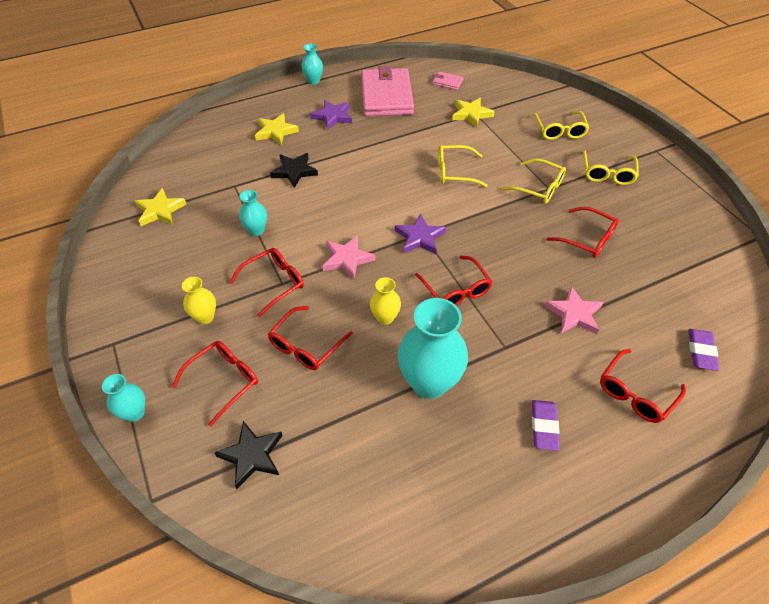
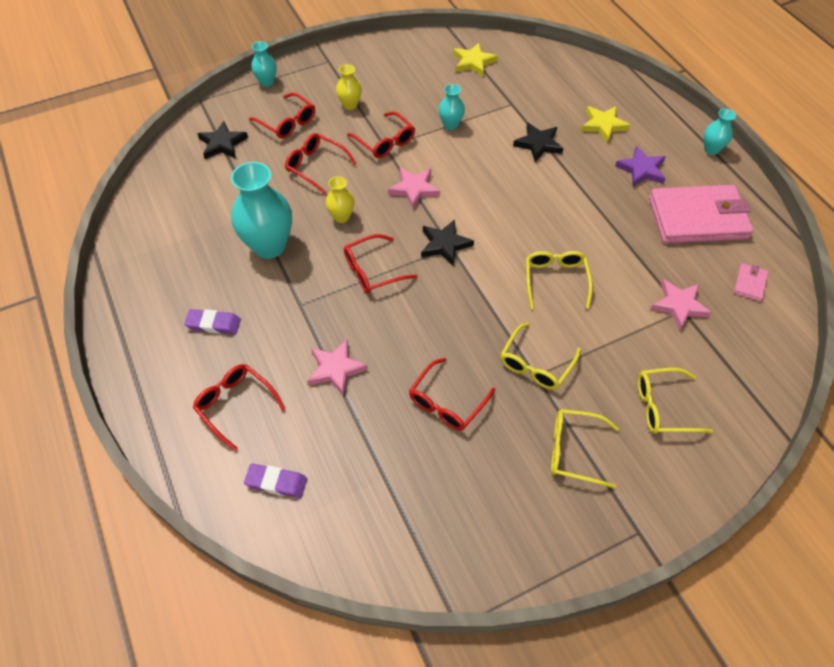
camera: 90 degrees right, 5 degrees up
(420, 237) = (444, 244): purple star -> black star
(471, 114) = (679, 305): yellow star -> pink star

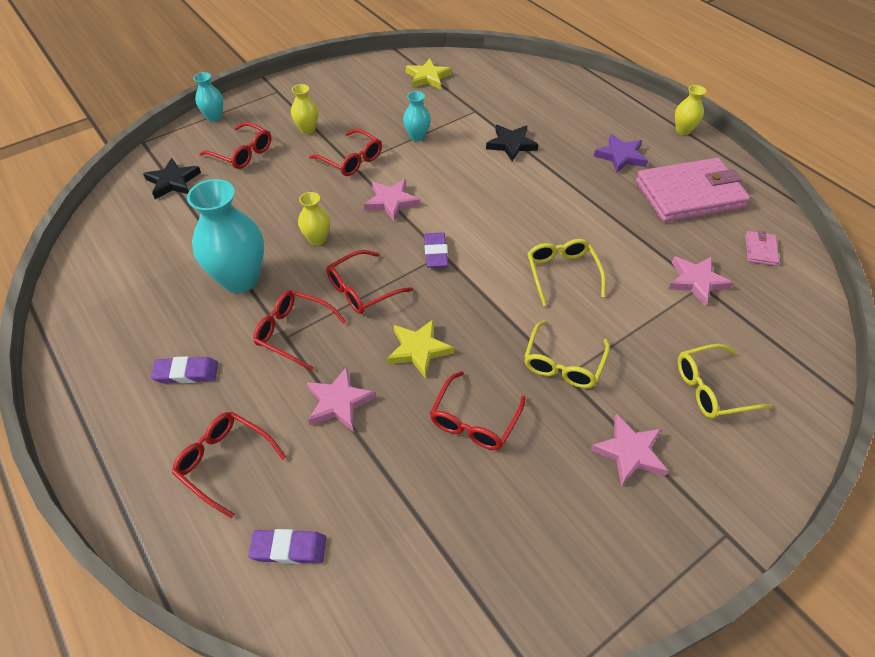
camera: 10 degrees left, 5 degrees down
(316, 166) = (280, 192): red glasses -> red glasses (294, 332)
(444, 244) = (435, 253): black star -> purple eraser
(574, 451) = (629, 452): yellow glasses -> pink star
(603, 125) = (572, 120): yellow star -> yellow star (418, 350)
(711, 149) = (683, 130): turquoise vase -> yellow vase

